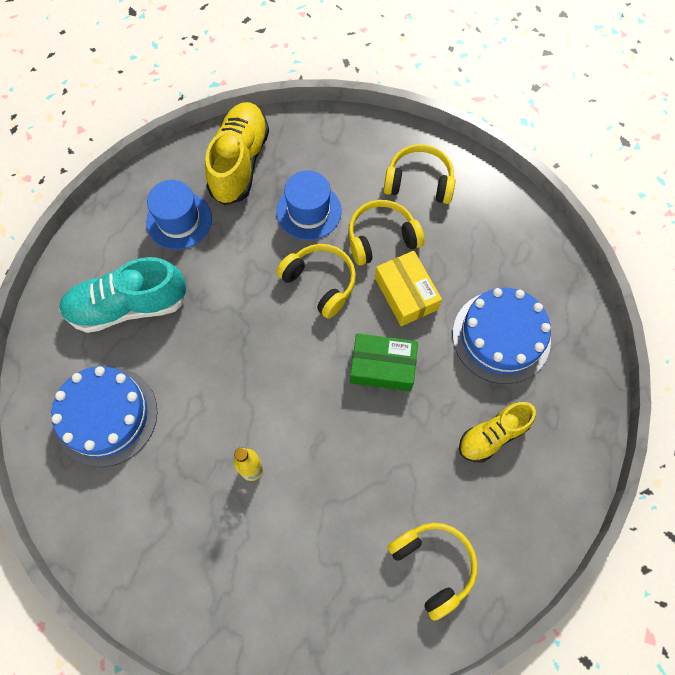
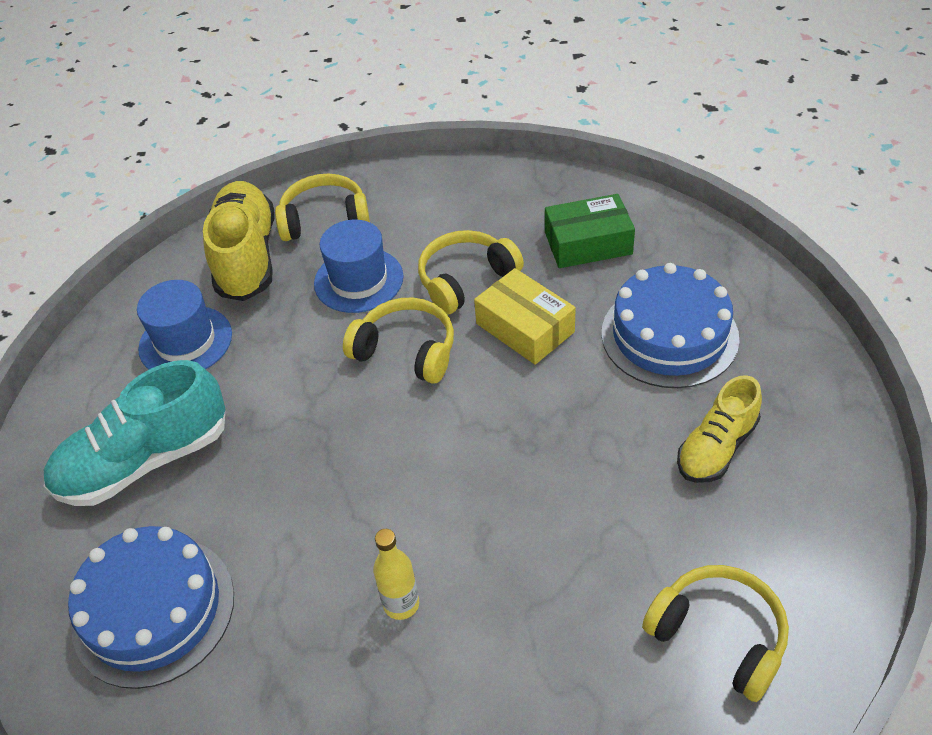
camera: 15 degrees left, 20 degrees down
(382, 366) = (532, 417): green box -> green box (588, 243)
(419, 182) = (487, 210): yellow headphones -> yellow headphones (325, 219)

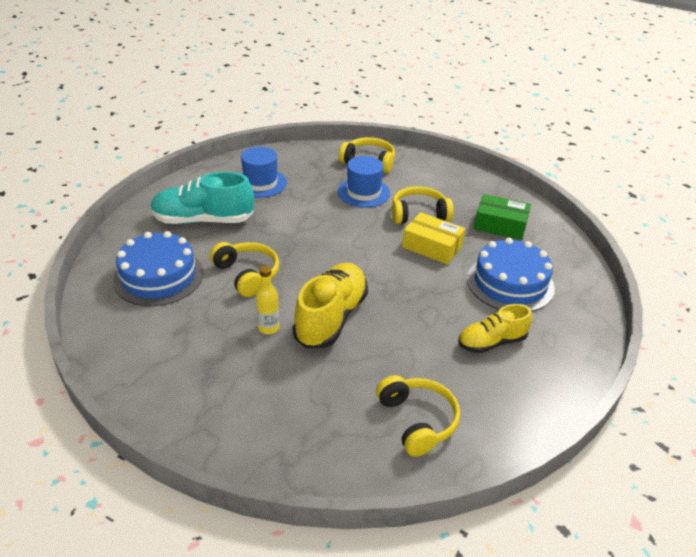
camera: 25 degrees right, 10 degrees down
(247, 257) = (317, 162): yellow shoe -> yellow shoe (331, 318)
(406, 351) = (361, 230): yellow headphones -> yellow headphones (247, 274)
(525, 327) = (432, 246): yellow box -> yellow box turned 45 degrees counterclockwise

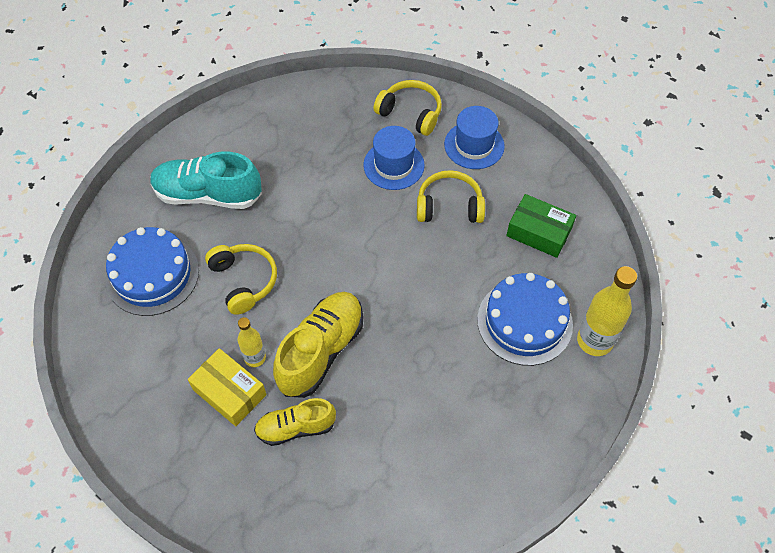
camera: 10 degrees right, 20 degrees up
(260, 183) = (279, 140): blue hat -> blue hat (474, 145)
(417, 421) = (380, 493): yellow headphones -> none
(432, 246) = (452, 258): yellow box -> yellow box (229, 392)
(492, 342) = (481, 402): yellow shoe -> yellow shoe (296, 427)
(575, 291) = (594, 341): none -> yellow bottle

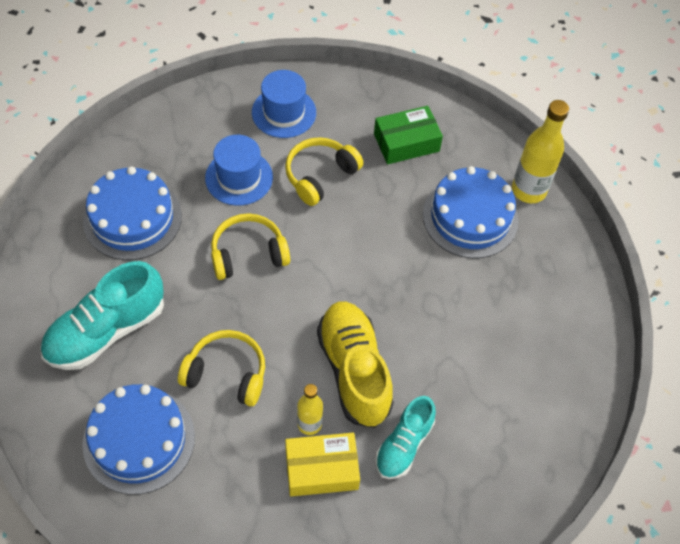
camera: 50 degrees left, 0 degrees up
(296, 427) = (404, 445): yellow shoe -> turquoise shoe
(299, 139) = (132, 218): none -> blue cake
(410, 113) = (203, 124): yellow headphones -> yellow headphones (248, 254)

